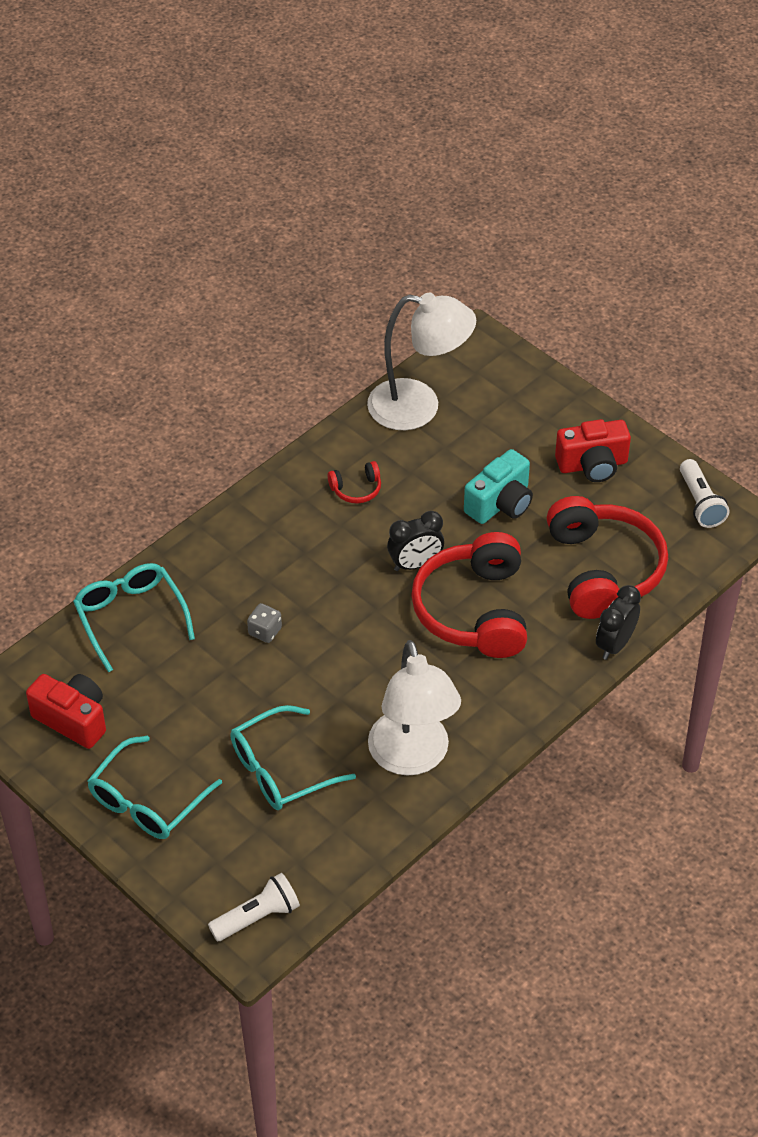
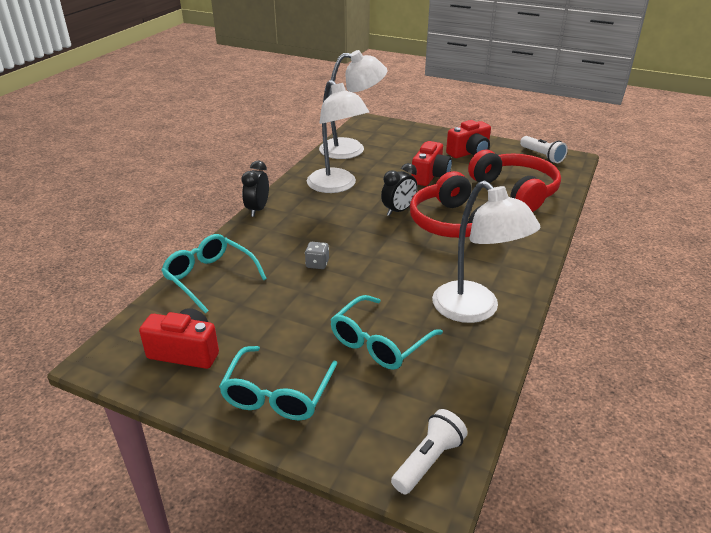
camera: 20 degrees left, 15 degrees down
(356, 489) = (337, 186): red headphones -> white lamp
(500, 503) = (430, 176): turquoise camera -> red camera
(615, 644) = (554, 221): black clock -> black clock (257, 209)

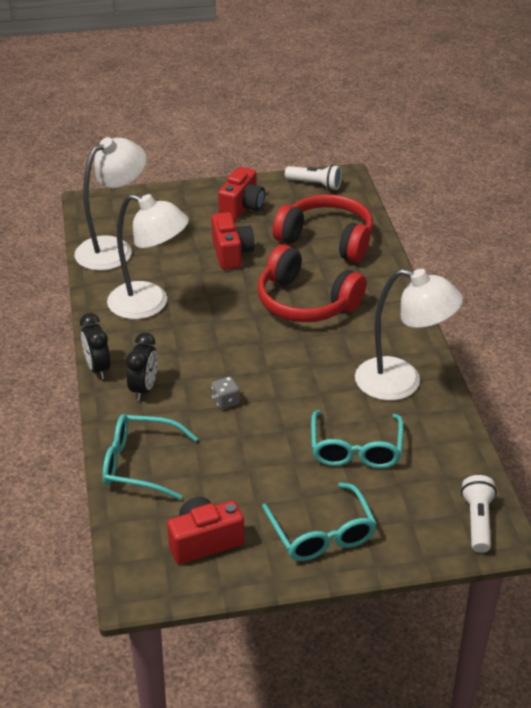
camera: 35 degrees left, 5 degrees up
(398, 211) = (241, 309): black clock -> black clock (144, 389)

